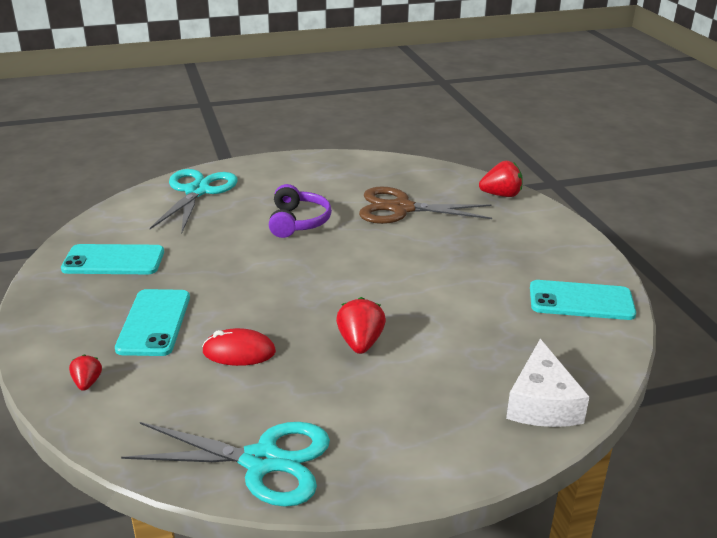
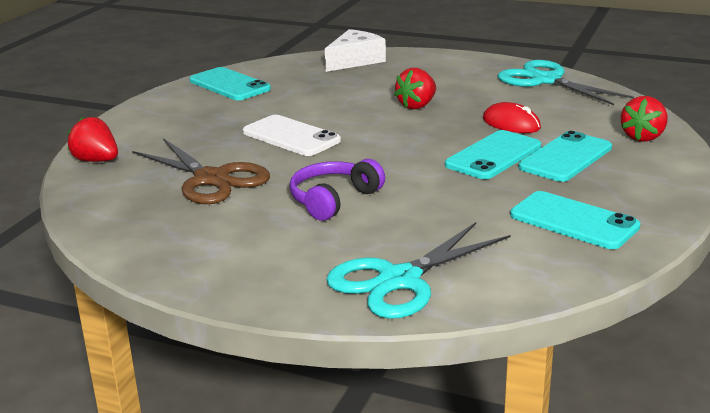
camera: 140 degrees left, 5 degrees down
(87, 383) = (643, 137): red strawberry -> red strawberry, size x1.68
(221, 301) = (493, 156): none -> turquoise phone
(412, 261) = (291, 136): none -> white phone

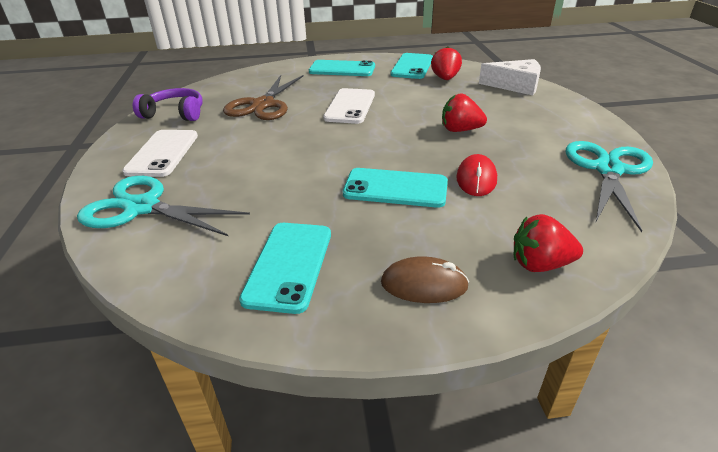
camera: 60 degrees right, 10 degrees up
(96, 161) = (265, 72): red strawberry -> red strawberry (445, 79)
(271, 256) = (163, 153): none -> white phone
(333, 200) = (259, 148): purple headphones -> purple headphones (175, 114)
(565, 157) = (430, 226): turquoise phone -> turquoise phone (342, 69)
(637, 178) = (424, 284): none -> brown mouse

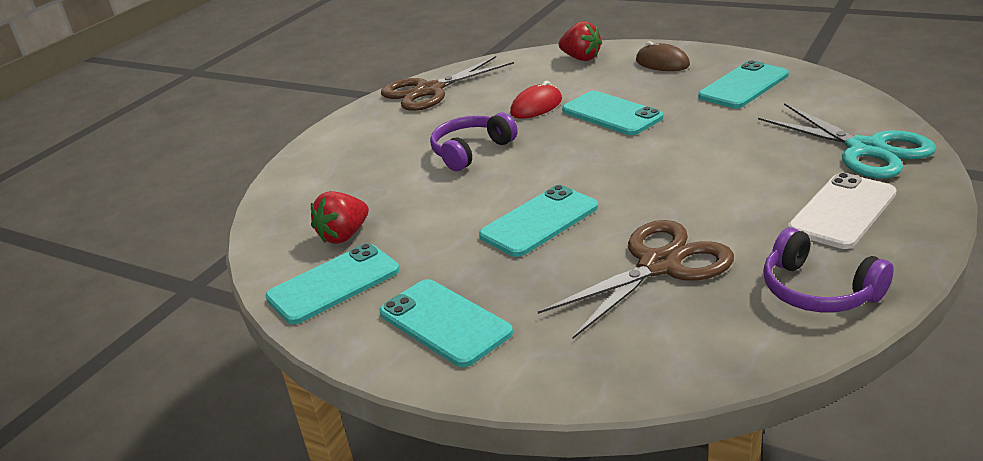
camera: 140 degrees left, 5 degrees down
(350, 106) = (539, 221): white phone -> turquoise phone
(460, 130) = (471, 151): red strawberry -> purple headphones
(515, 86) = (297, 193): white cheese -> none
(608, 169) = (429, 91): turquoise scissors -> brown scissors

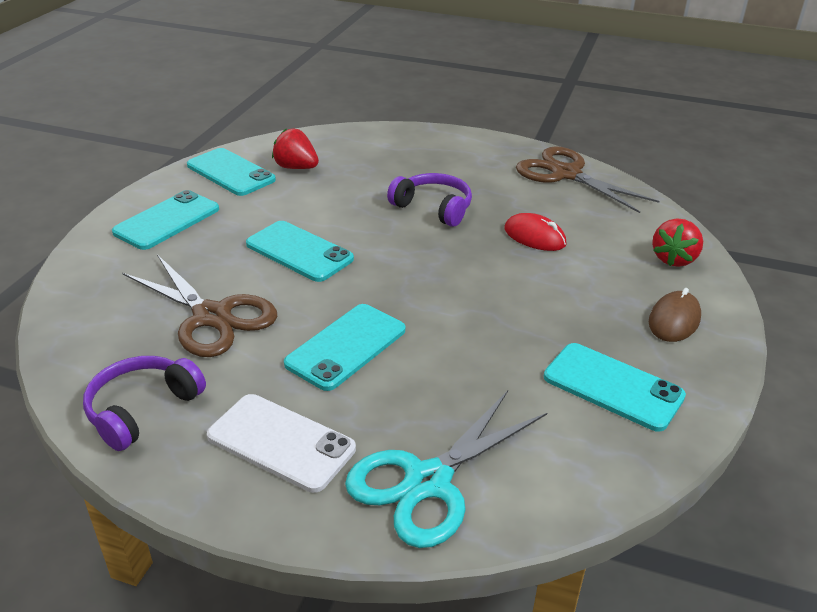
camera: 75 degrees right, 5 degrees up
(612, 114) = (519, 284): turquoise phone -> turquoise phone (346, 347)

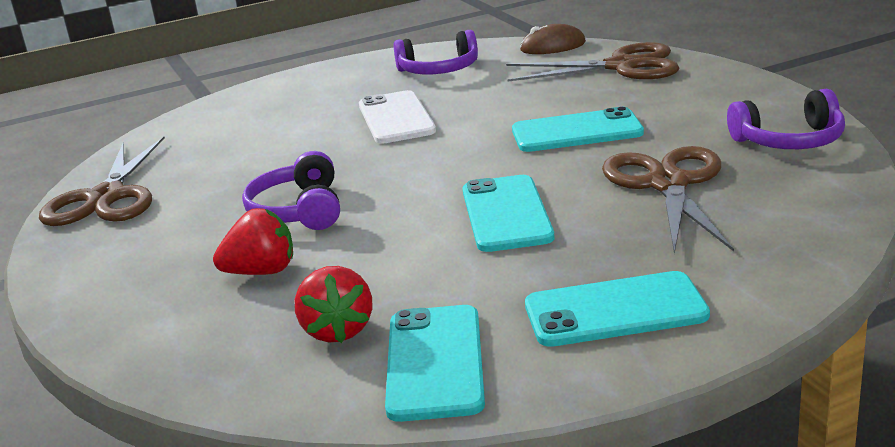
camera: 130 degrees left, 10 degrees down
(281, 442) = (695, 100): white phone -> white phone (396, 118)
(427, 482) = (623, 66): turquoise scissors -> brown scissors
(534, 236) = (279, 155): red mouse -> none
(613, 386) = (439, 70): turquoise phone -> purple headphones
(674, 259) = (230, 110): red strawberry -> red strawberry (262, 272)
(674, 320) = (326, 83): brown mouse -> brown mouse (553, 46)

